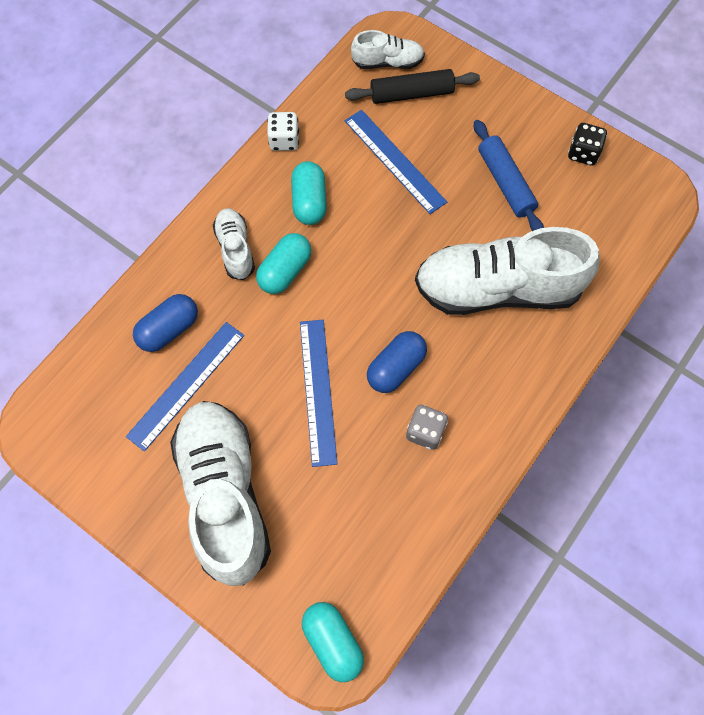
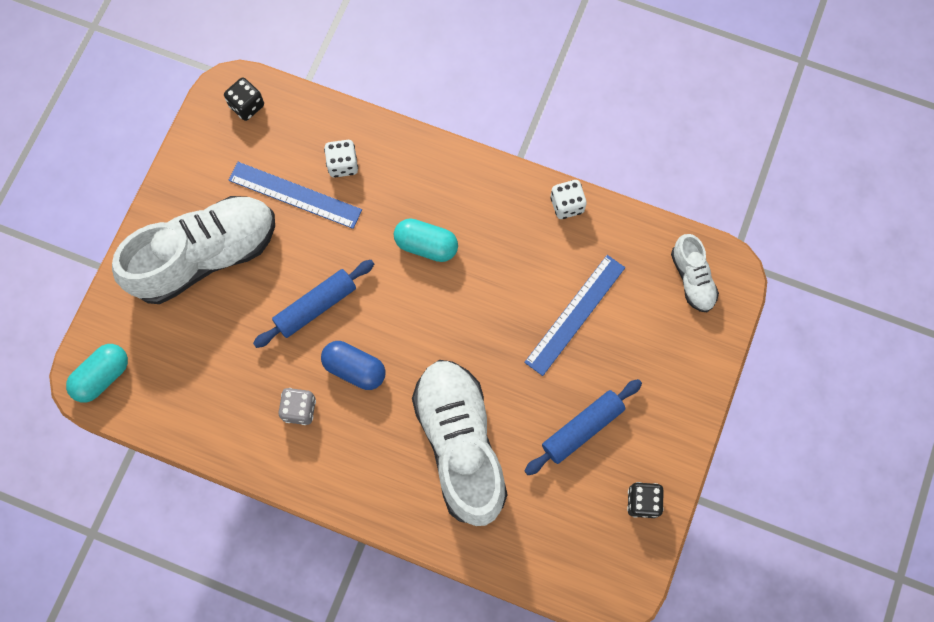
camera: 75 degrees right, 5 degrees up
(62, 413) = (247, 106): none -> black dice
(169, 329) = (343, 164): blue capsule -> white dice
(235, 249) = (437, 195): white shoe -> none
(309, 201) = (505, 247): turquoise capsule -> none
(318, 391) = (316, 306): blue ruler -> blue rolling pin
(411, 94) = (660, 312): black rolling pin -> none

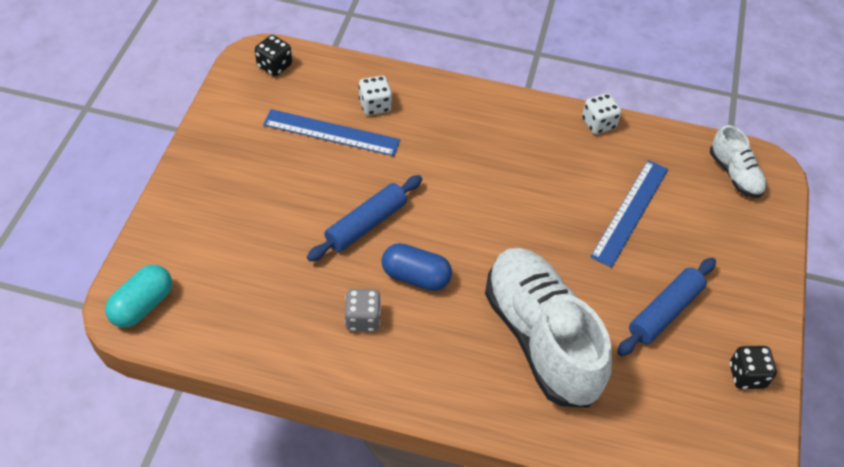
camera: 10 degrees left, 20 degrees down
(205, 256) = (245, 189): white shoe -> none
(426, 245) = (469, 165): turquoise capsule -> none

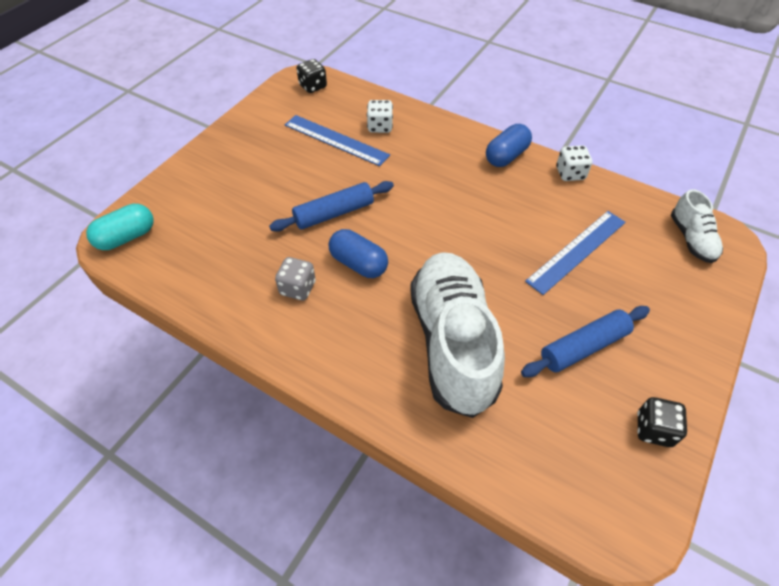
camera: 20 degrees right, 0 degrees up
(526, 116) = (506, 156): none -> blue capsule

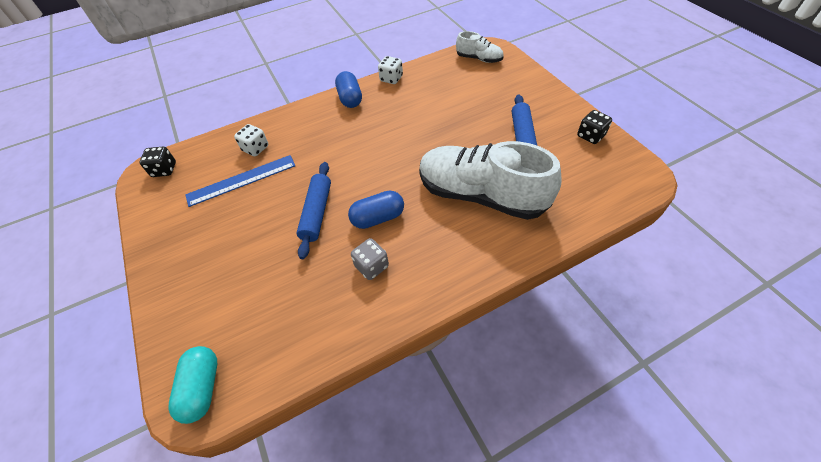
camera: 55 degrees left, 0 degrees up
(577, 251) = (453, 105): blue ruler -> none

